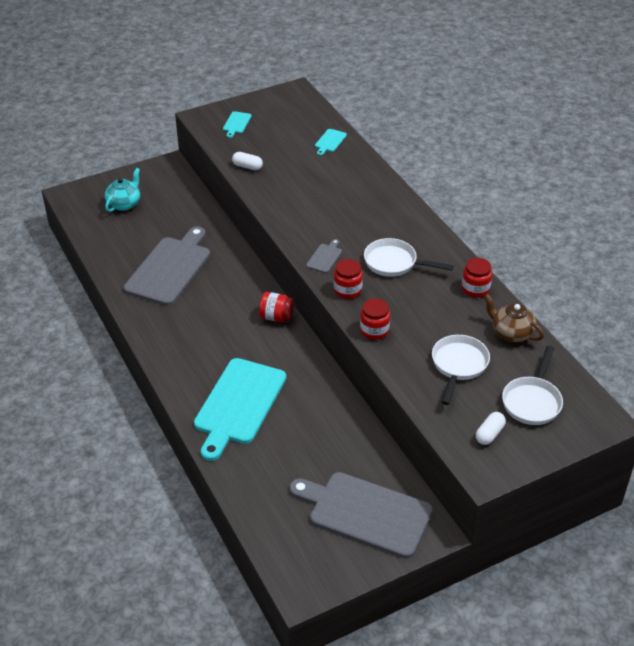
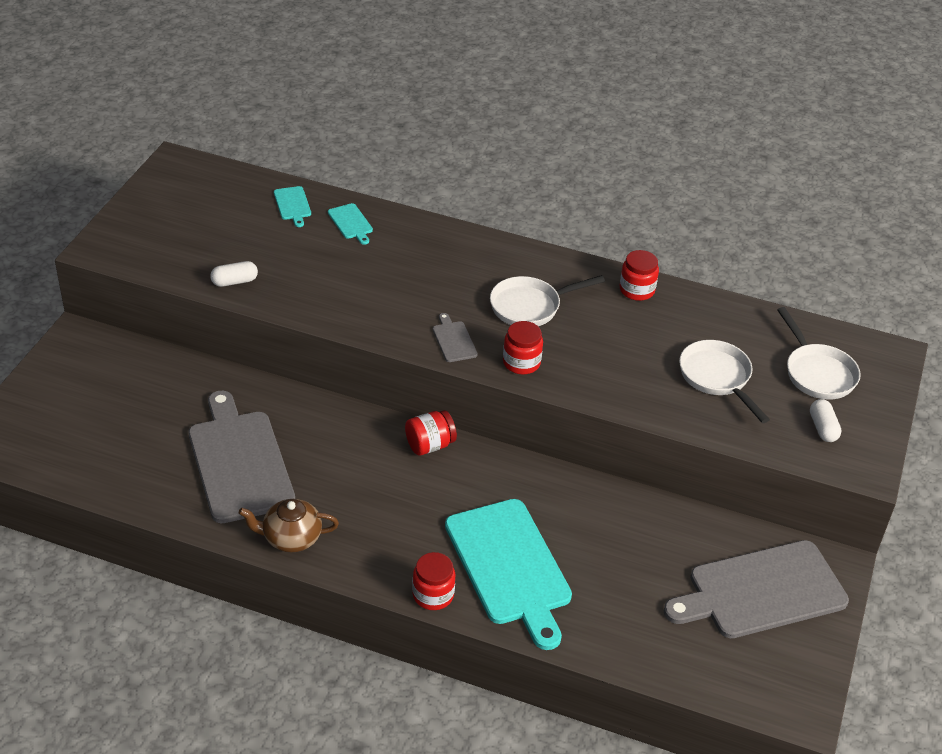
camera: 45 degrees left, 0 degrees up
(124, 204) = (79, 415): turquoise teapot -> none
(236, 123) = (153, 236): turquoise cutting board -> turquoise cutting board (351, 223)
(374, 330) = (600, 390): red jar -> red jar (433, 595)
(511, 332) = (720, 316): brown teapot -> brown teapot (291, 538)

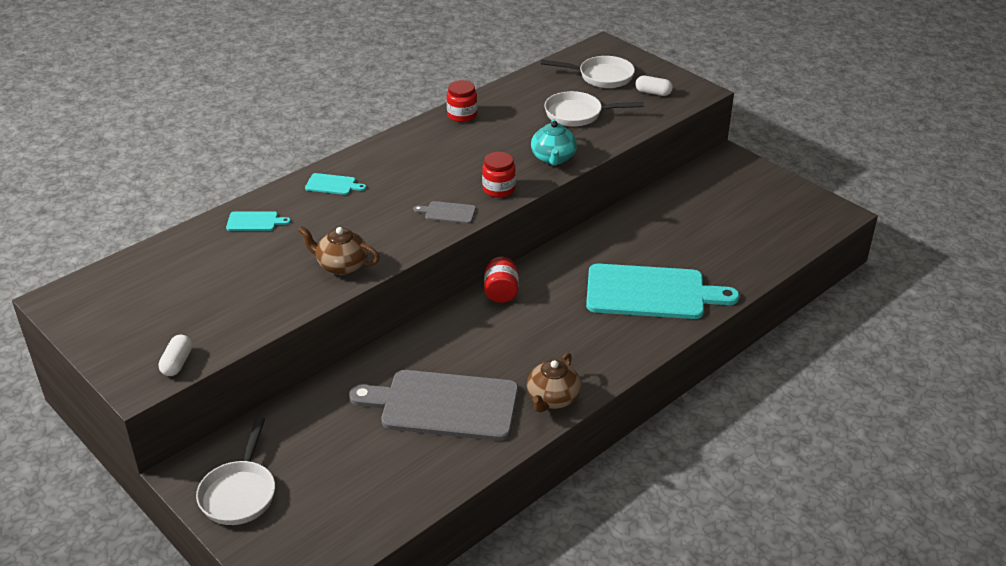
camera: 60 degrees left, 5 degrees down
(234, 281) = (271, 308): white capsule -> white capsule (177, 363)
(292, 205) = (197, 246): turquoise cutting board -> turquoise cutting board (333, 185)
(322, 300) = (342, 265): none -> brown teapot
(433, 595) = (657, 339): red jar -> none
(530, 306) = (440, 166): white pan -> white pan (239, 493)
(611, 385) = (553, 158): none -> turquoise teapot
(761, 591) = (734, 193): grey cutting board -> none

